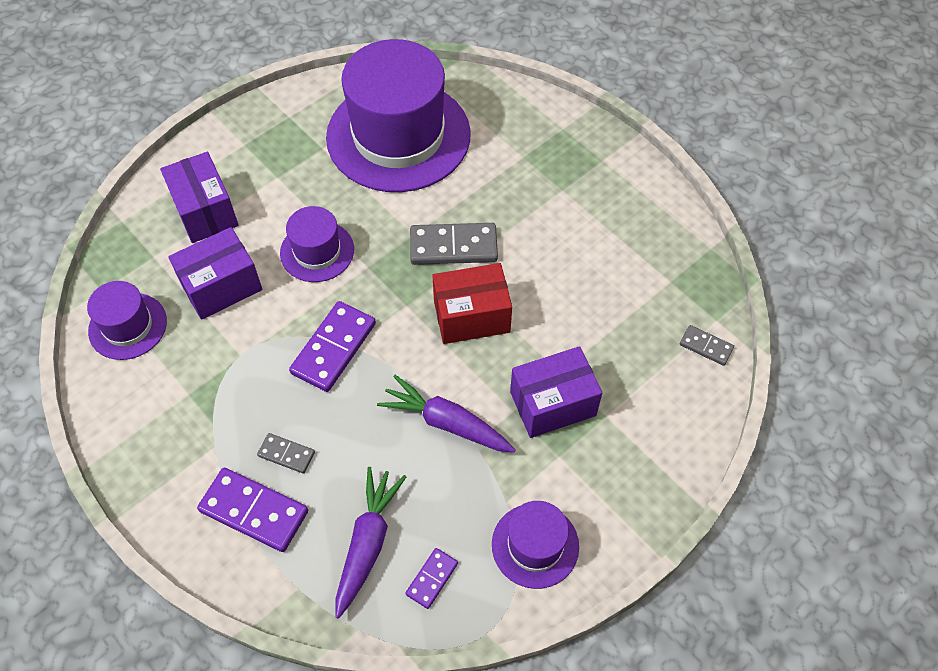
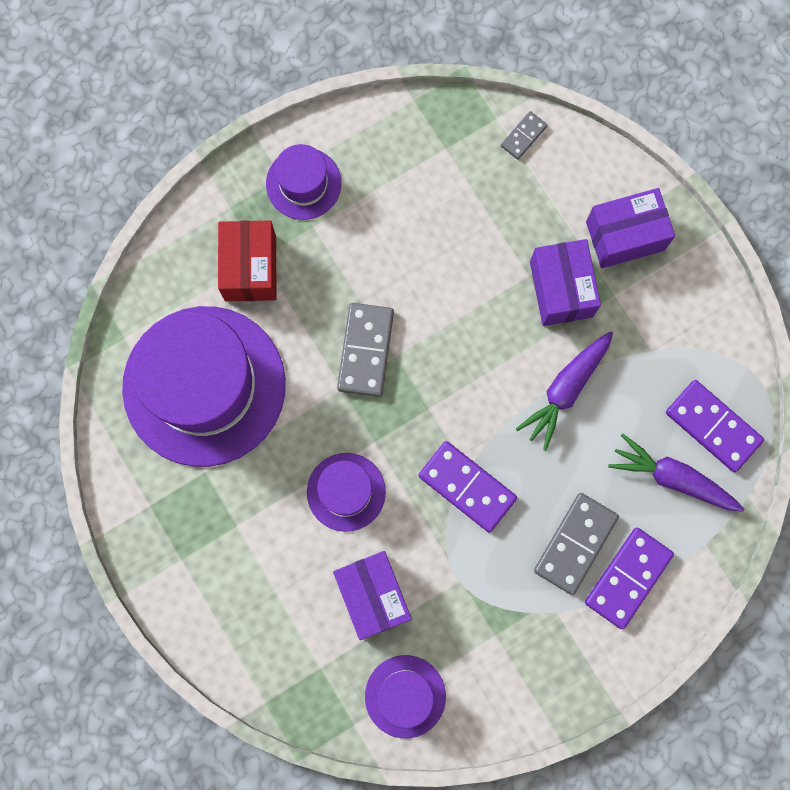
camera: 80 degrees left, 20 degrees up
(205, 211) = (270, 609): purple box -> purple box (625, 236)
(286, 454) = (575, 543): grey domino -> grey domino, size x1.86
(432, 579) = (713, 426): purple domino -> purple domino, size x1.86
(471, 316) = (453, 347): red box -> red box (250, 268)
(535, 545) = (695, 333): purple hat -> purple hat (303, 183)

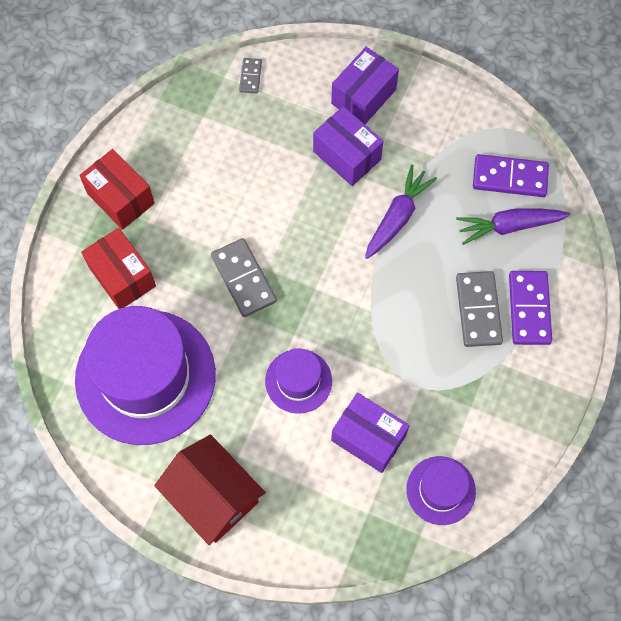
camera: 35 degrees left, 10 degrees down
(187, 548) = (213, 496): none -> red house
(303, 183) = (120, 198): purple hat -> red box
(467, 487) = (379, 322): purple domino -> none
(565, 390) = (397, 217): purple carrot -> purple carrot turned 150 degrees counterclockwise

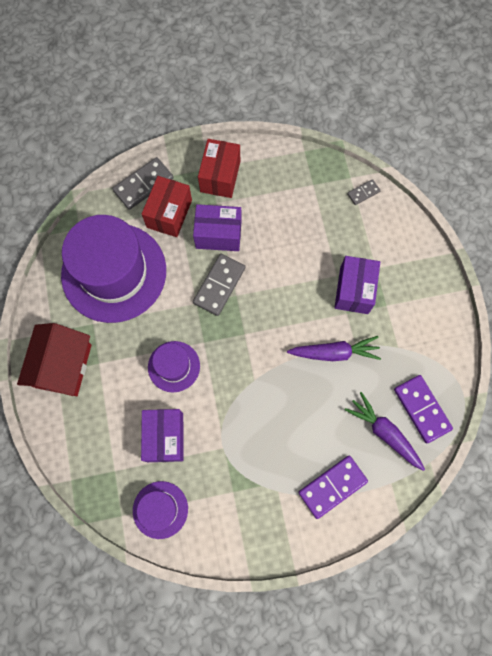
camera: 55 degrees right, 5 degrees up
(363, 96) = (405, 272): purple box -> purple box (218, 234)
(478, 310) = (306, 451): grey domino -> grey domino (143, 185)

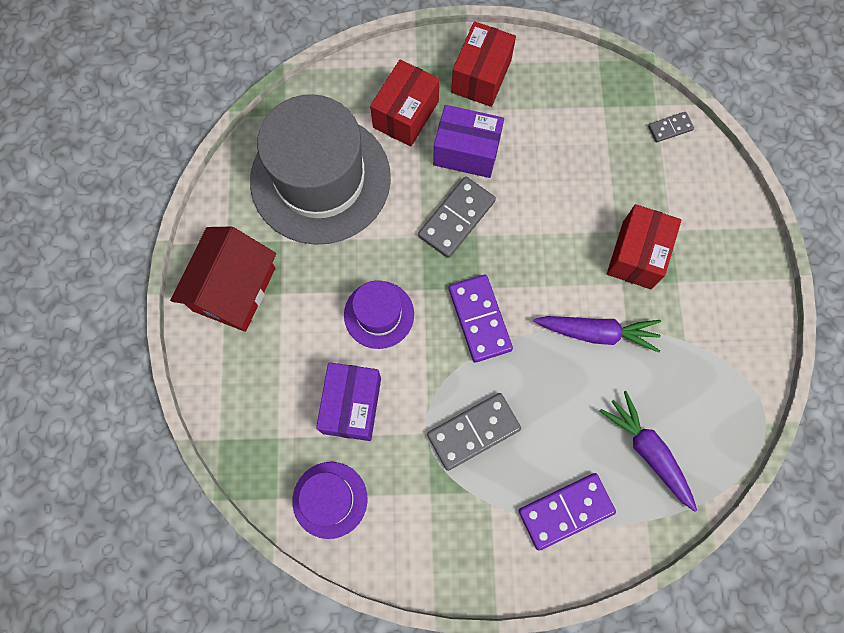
camera: 10 degrees right, 0 degrees up
(114, 272) = (320, 179): purple hat -> grey hat
(143, 185) = (378, 71): grey domino -> grey domino (473, 431)
(354, 290) = (637, 255): purple box -> red box
(421, 409) = (704, 429): purple domino -> purple domino (479, 319)

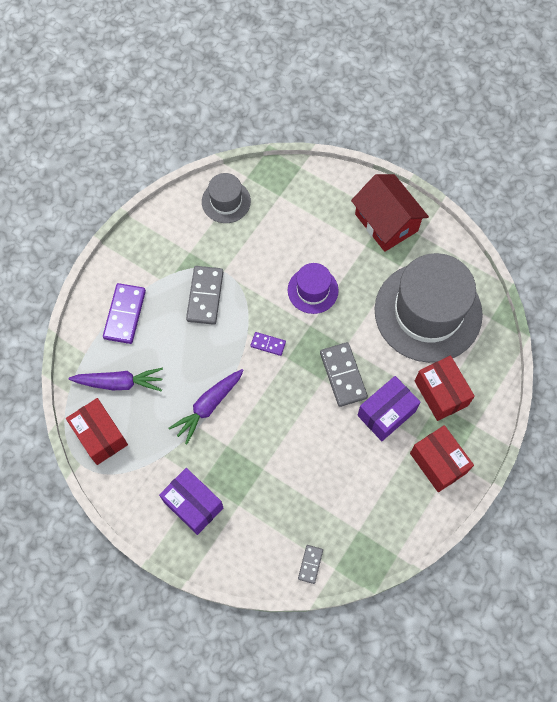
camera: 125 degrees right, 5 degrees down
(330, 499) = (226, 201): purple hat -> grey hat
(352, 405) = (269, 243): purple box -> purple box (193, 504)
(479, 319) = (268, 344): purple domino -> purple domino, size x0.54
(637, 255) = (238, 469): red box -> red box (100, 436)

